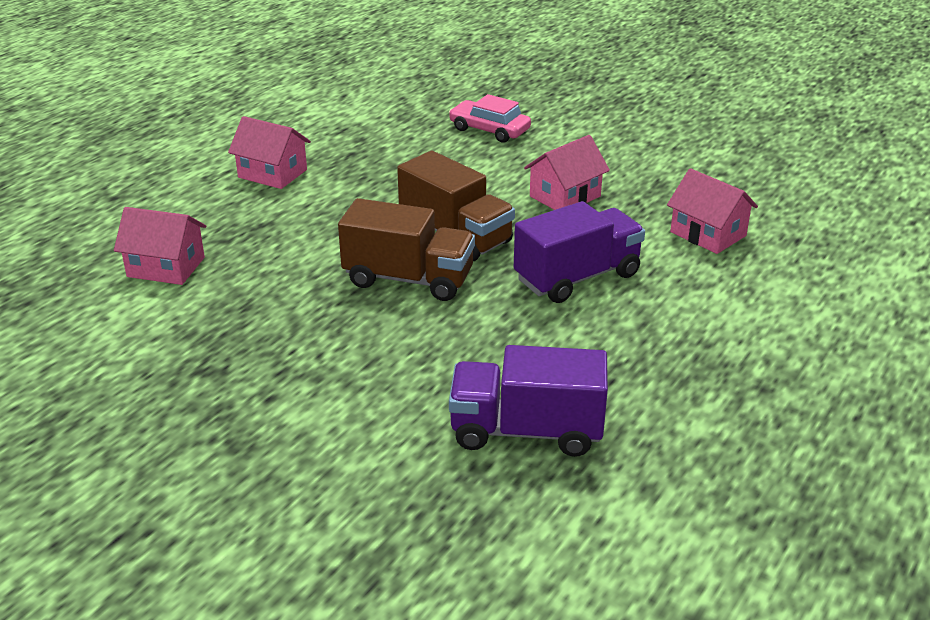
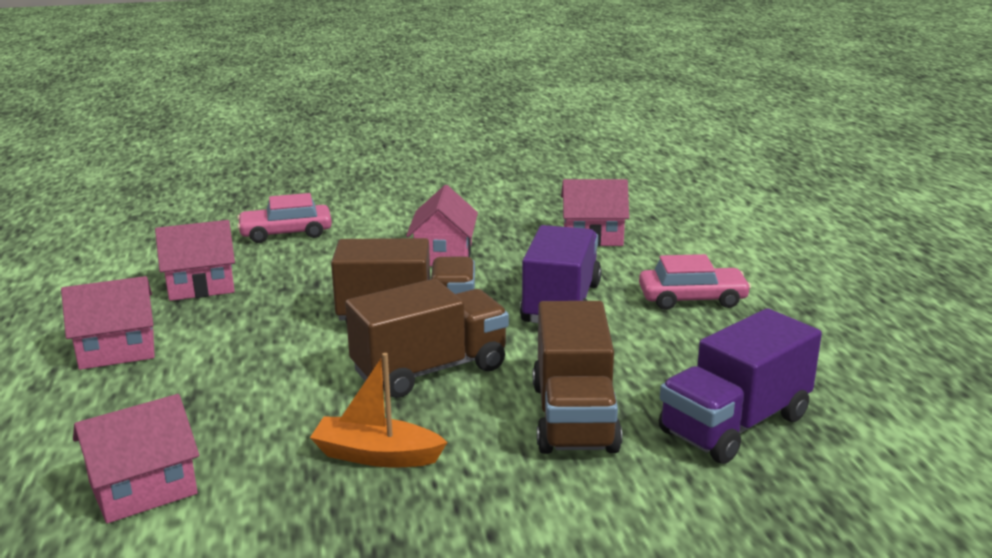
camera: 45 degrees left, 10 degrees down
(291, 316) = (376, 455): none -> orange boat
(378, 149) = (201, 285): none -> pink house
(435, 361) = (574, 417): none -> brown truck
(685, 326) = (692, 298): none -> pink car

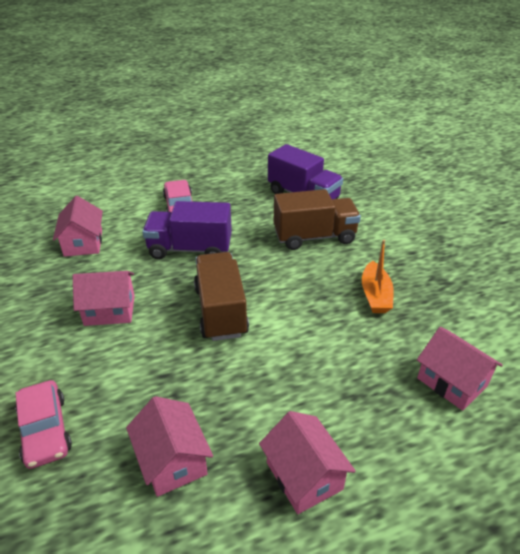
camera: 100 degrees left, 15 degrees up
(430, 370) = (284, 290): brown truck -> none

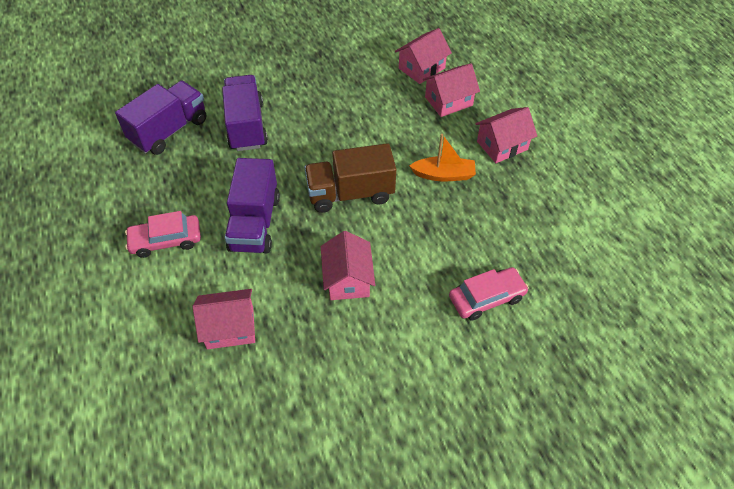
camera: 90 degrees left, 15 degrees up
(172, 460) = (501, 213): pink house -> pink house (448, 101)
(314, 237) = (246, 126): brown truck -> purple truck
(375, 295) = (333, 94): orange boat -> orange boat (443, 175)

